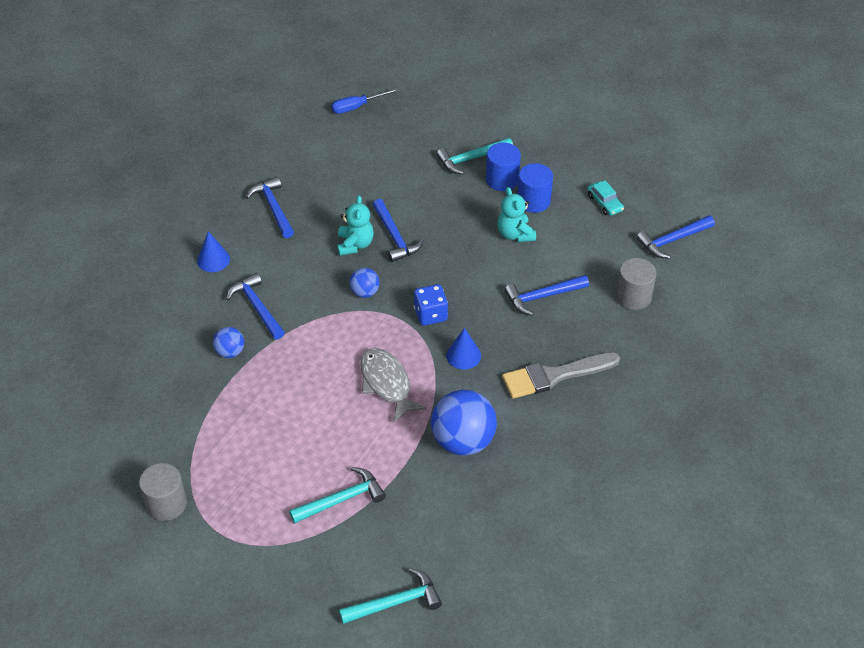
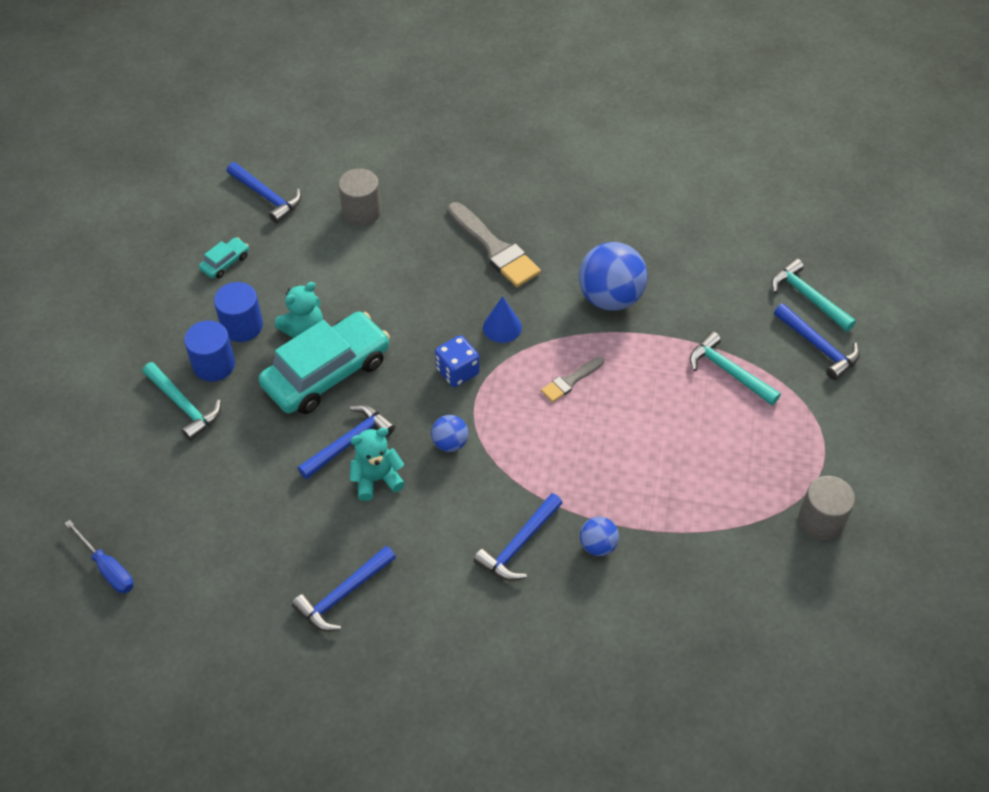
camera: 110 degrees left, 5 degrees up
(213, 260) = (461, 627): blue cone -> none
(386, 383) = (570, 381): grey fish -> grey brush
(465, 238) = (327, 373): none -> turquoise car
(542, 297) = (391, 283): blue hammer -> blue hammer (818, 346)

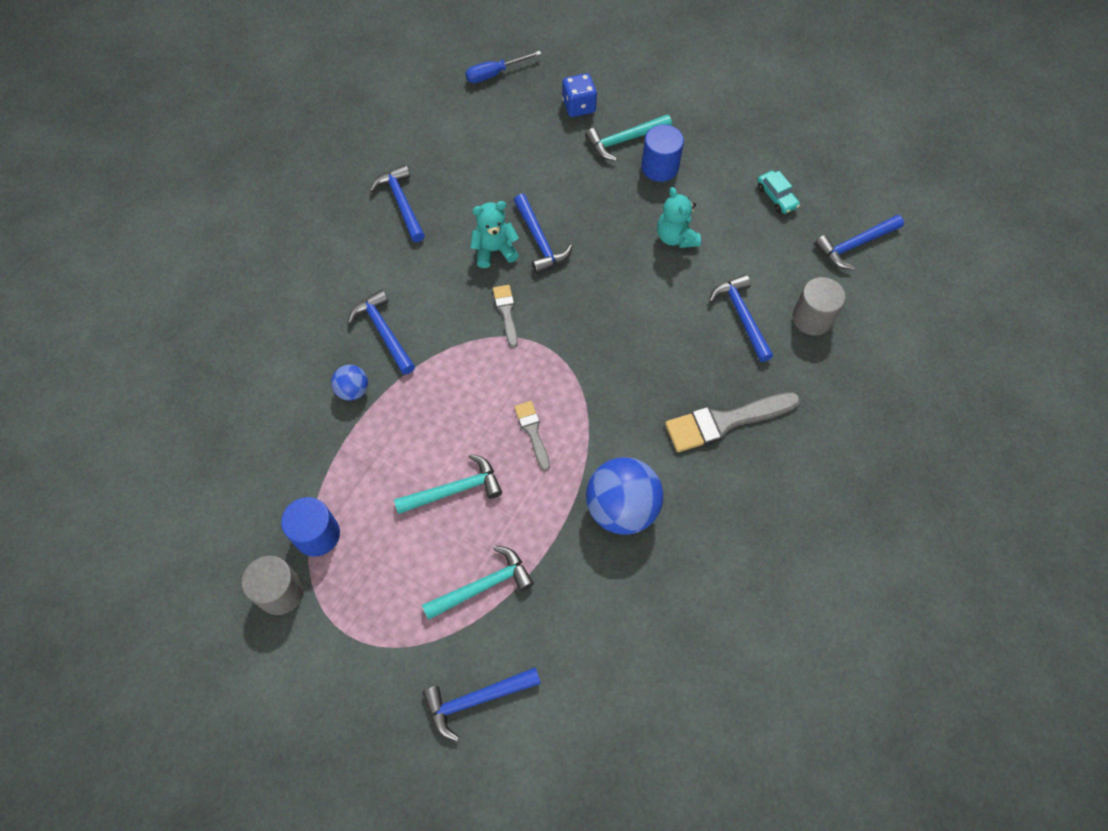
camera: 110 degrees right, 10 degrees up
(242, 326) = (696, 194): blue cylinder -> blue cylinder (317, 534)
(327, 373) = (619, 242): turquoise car -> none
(376, 479) = (494, 250): turquoise teddy bear -> turquoise teddy bear turned 105 degrees counterclockwise
(379, 260) = (741, 316): none -> blue hammer
(450, 443) = (506, 312): blue ball -> grey brush
(457, 371) = (581, 341): blue dice -> blue dice (579, 106)
(502, 327) = (620, 395): blue cone -> none
(808, 297) = (546, 724): turquoise hammer -> turquoise hammer (454, 490)

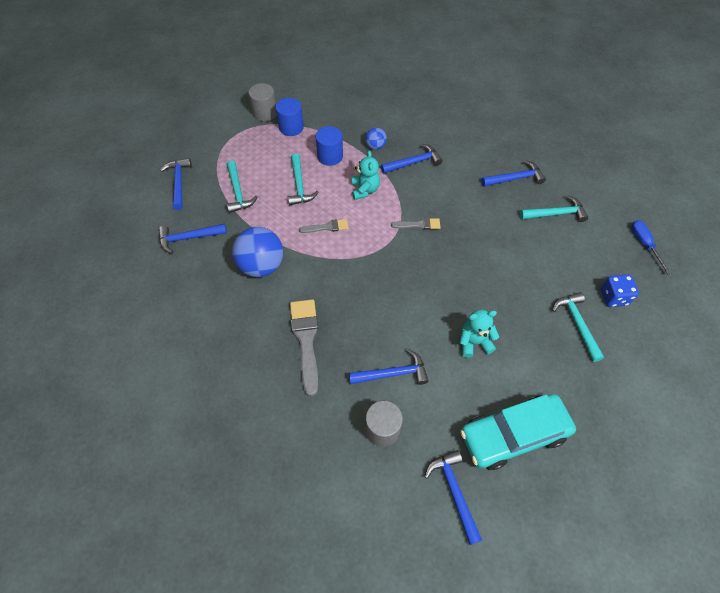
camera: 100 degrees right, 5 degrees down
(460, 158) = (555, 214): none -> turquoise hammer
(494, 250) = (471, 224): turquoise teddy bear -> turquoise teddy bear (365, 190)
(539, 240) = (477, 251): blue hammer -> blue hammer (189, 238)
(660, 167) = (547, 345): blue cylinder -> blue cylinder (330, 156)
(776, 197) = (513, 434): turquoise car -> turquoise car, size x2.36

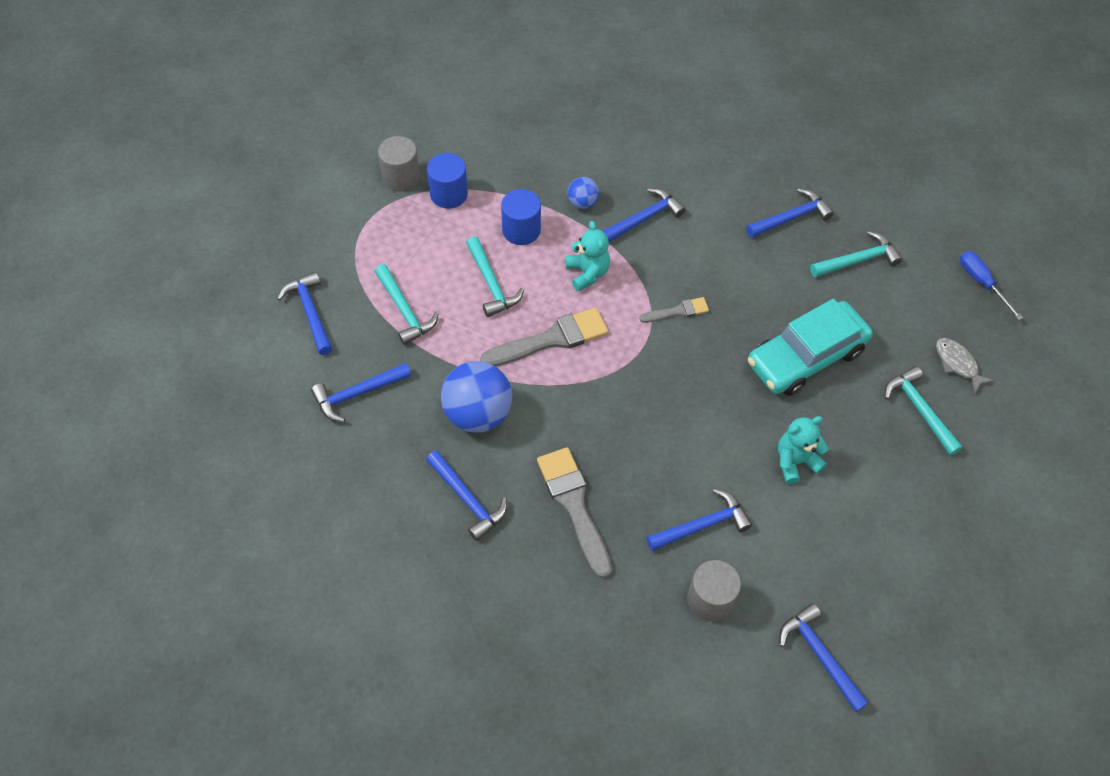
camera: 15 degrees left, 0 degrees up
(235, 321) = (467, 499): none -> blue hammer
(327, 227) = (551, 339): grey brush -> grey brush, size x1.84
(513, 434) = (873, 569): turquoise car -> turquoise car (805, 357)
(613, 297) = (957, 364): blue dice -> grey fish

